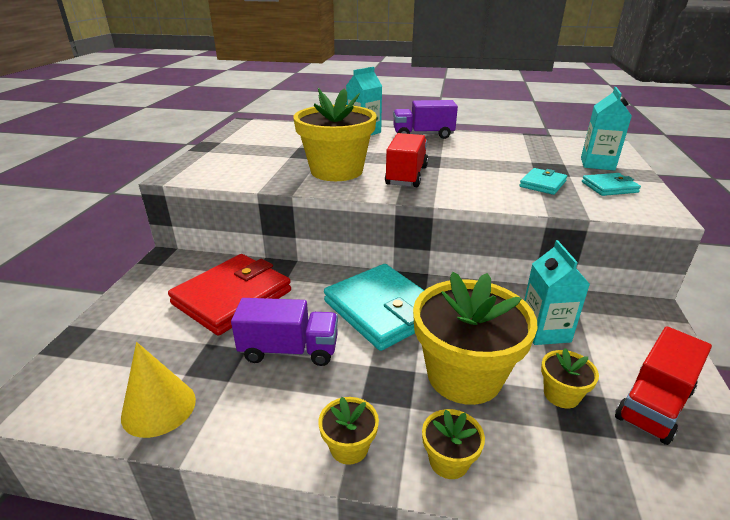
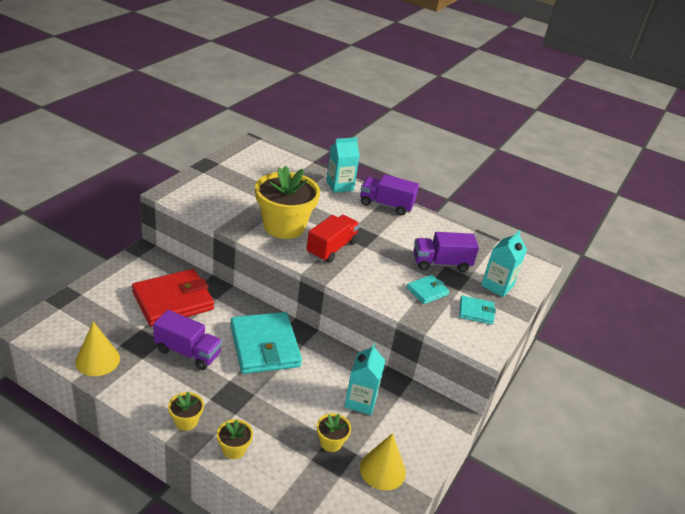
camera: 15 degrees right, 5 degrees up
(464, 375) = (282, 408): yellow flower pot -> none
(526, 161) = (441, 263): none -> purple truck
(654, 404) = (382, 470): red truck -> yellow cone

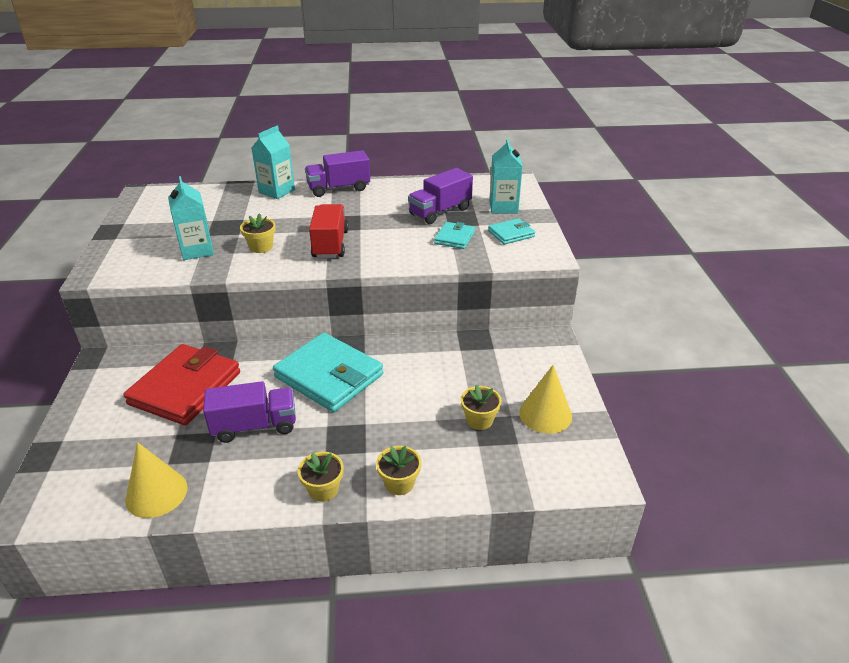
camera: 30 degrees left, 0 degrees up
(284, 226) = (261, 247): yellow flower pot -> yellow flower pot, size x0.44
(361, 401) = (467, 371): turquoise carton -> turquoise carton (197, 250)

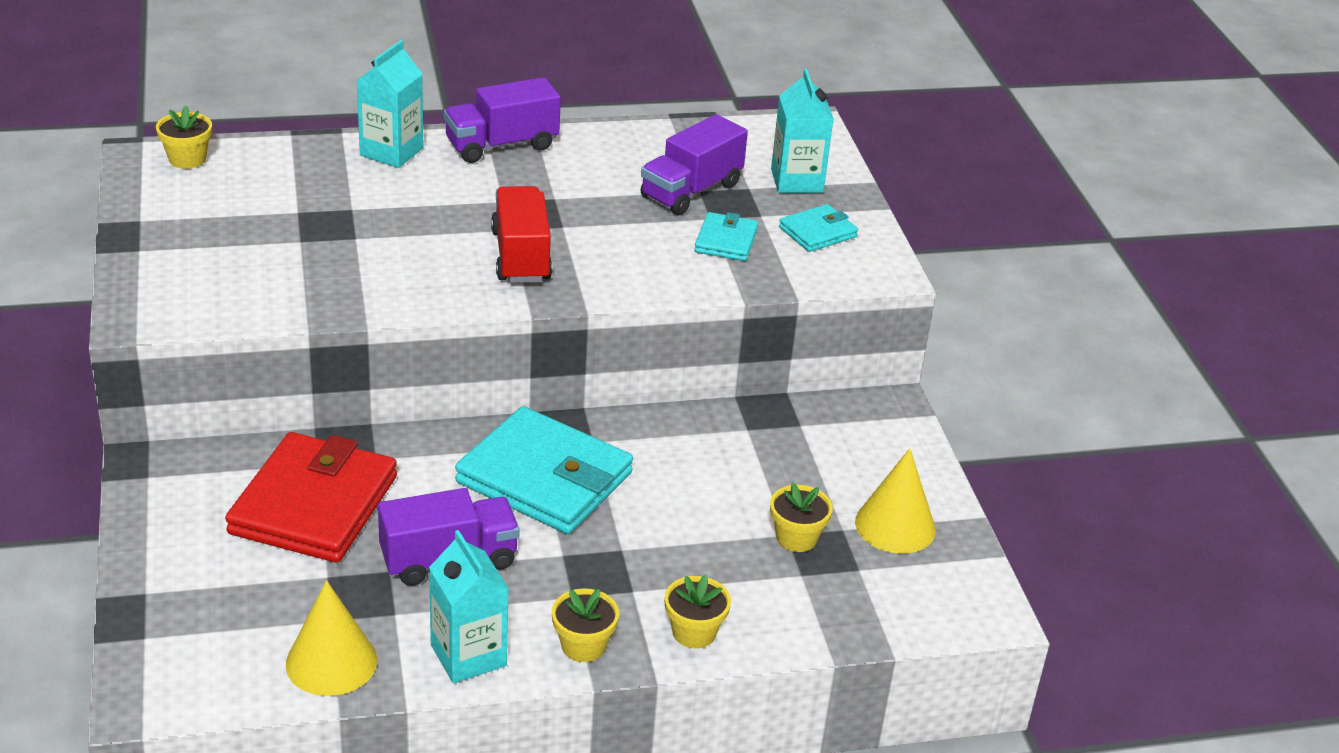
camera: 10 degrees left, 0 degrees up
(197, 250) = (295, 271): turquoise carton -> turquoise carton (468, 655)
(261, 247) = (404, 263): yellow flower pot -> yellow flower pot (187, 159)

